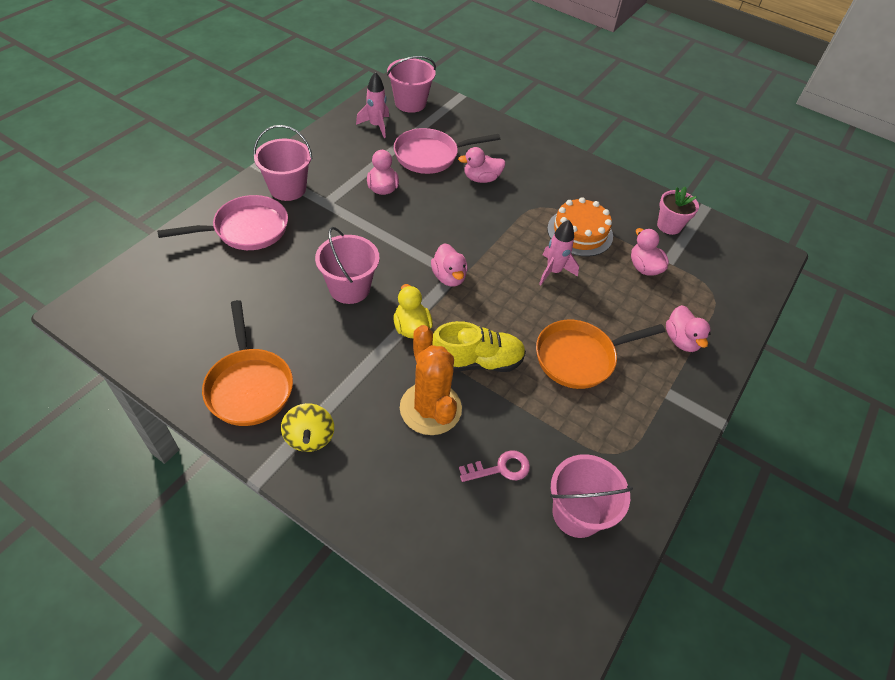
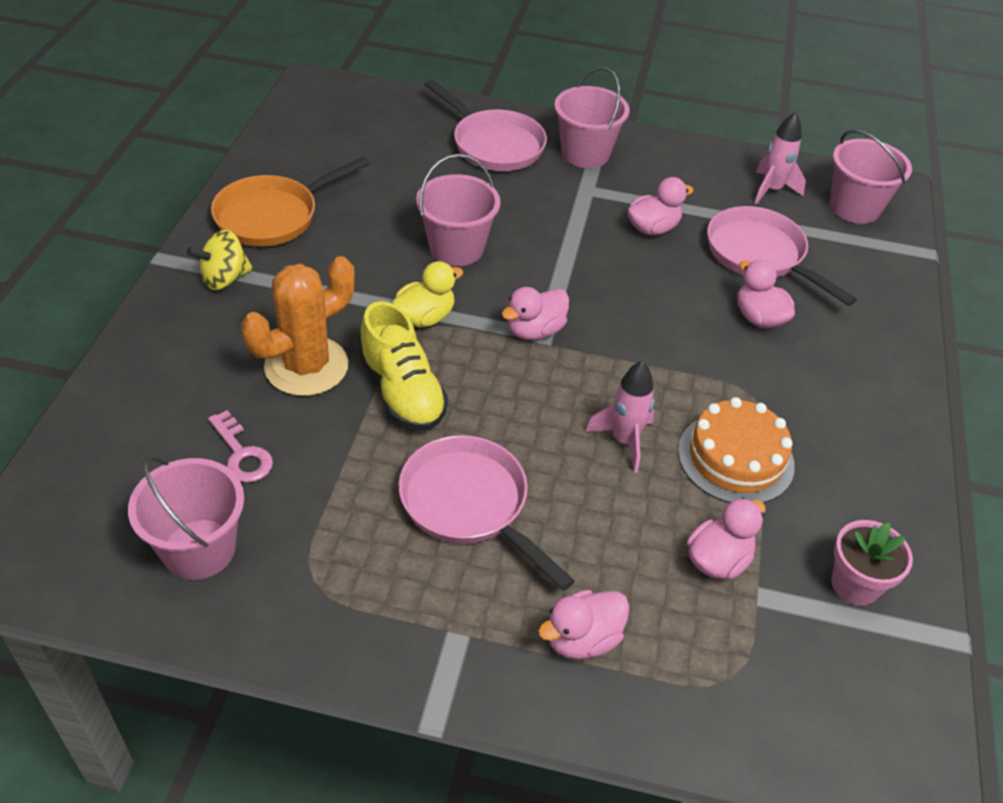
camera: 70 degrees right, 5 degrees down
(579, 357) = (469, 505): orange pan -> pink pan

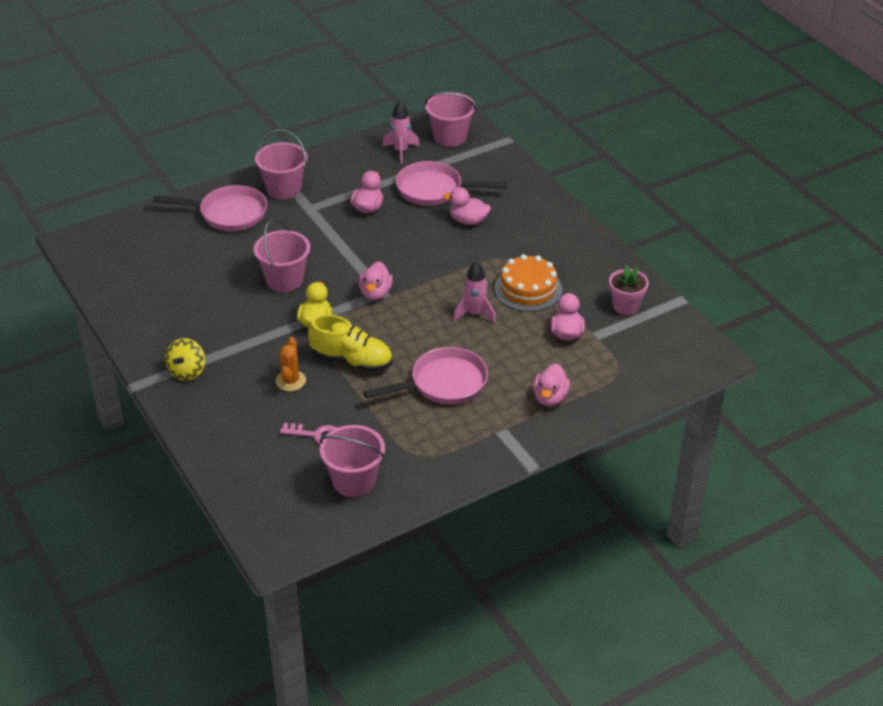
camera: 40 degrees left, 5 degrees down
(273, 216) = (164, 326): orange pan -> none
(306, 366) = (290, 381): orange cactus -> orange cactus, size x0.56
(469, 505) = (443, 383): pink pan -> pink pan turned 150 degrees clockwise

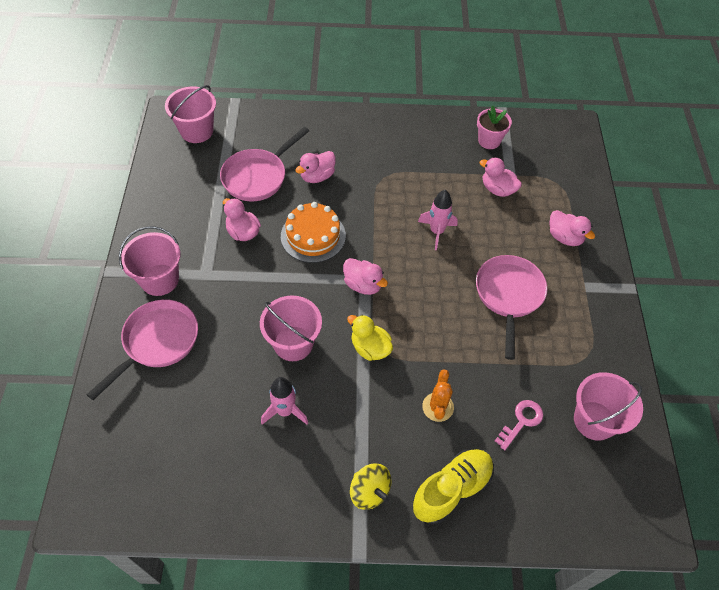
camera: 60 degrees left, 15 degrees up
(290, 381) = (438, 407): orange cactus -> orange cactus turned 60 degrees clockwise
(352, 361) = (440, 346): yellow shoe -> yellow shoe (451, 489)
(401, 151) = (185, 171): pink rocket -> pink rocket (285, 411)
(528, 289) = (430, 184): orange cake -> orange cake (313, 236)

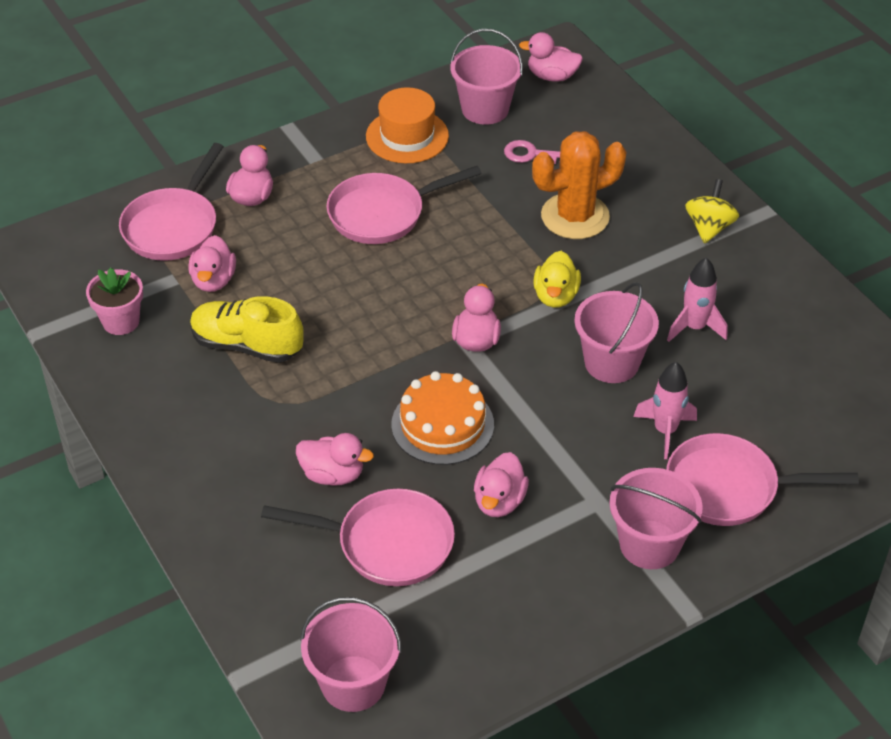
camera: 120 degrees left, 10 degrees down
(436, 232) = (335, 309): pink rocket -> pink rocket (665, 431)
(438, 407) = (575, 216): orange cactus -> orange cactus, size x1.78
(451, 489) = (650, 175): yellow shoe -> yellow shoe (247, 345)
(557, 190) = (173, 226): none -> pink pan
(586, 351) = (407, 136): none -> orange hat
(616, 497) = (552, 76): none -> pink duck

